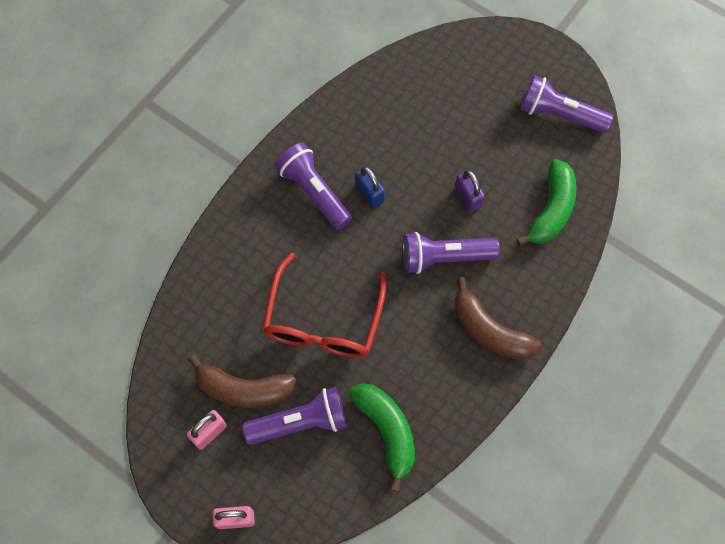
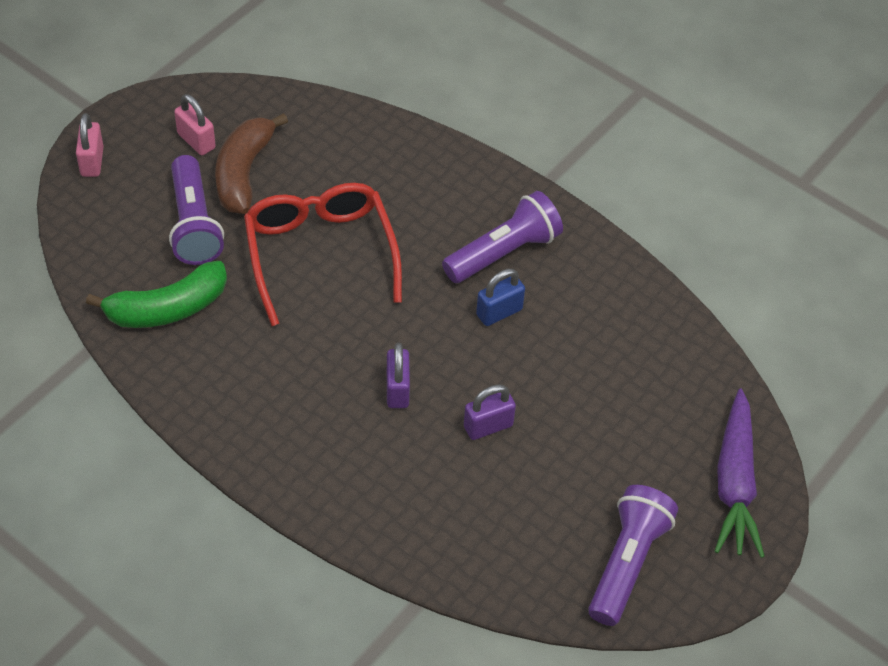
camera: 90 degrees right, 15 degrees down
(323, 322) = (319, 252): red glasses -> red glasses turned 60 degrees clockwise
(444, 257) = (397, 390): purple flashlight -> purple padlock
(489, 330) = (286, 432): brown banana -> none
(492, 54) = (735, 483): none -> purple carrot
(551, 210) = (463, 530): green banana -> none

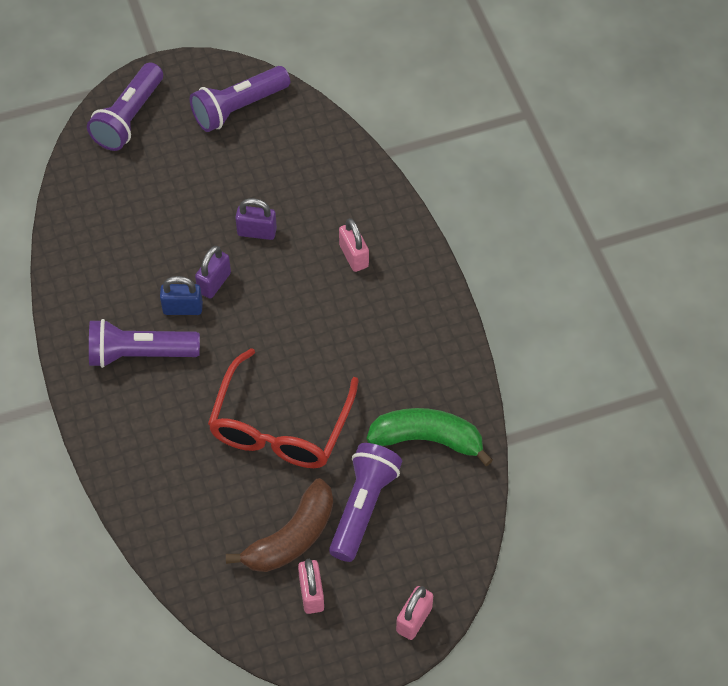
camera: 145 degrees left, 5 degrees up
(364, 453) = (353, 256): none -> pink padlock
(397, 390) = (299, 288): purple padlock -> purple padlock (214, 283)
(735, 483) = (129, 118): purple carrot -> purple flashlight

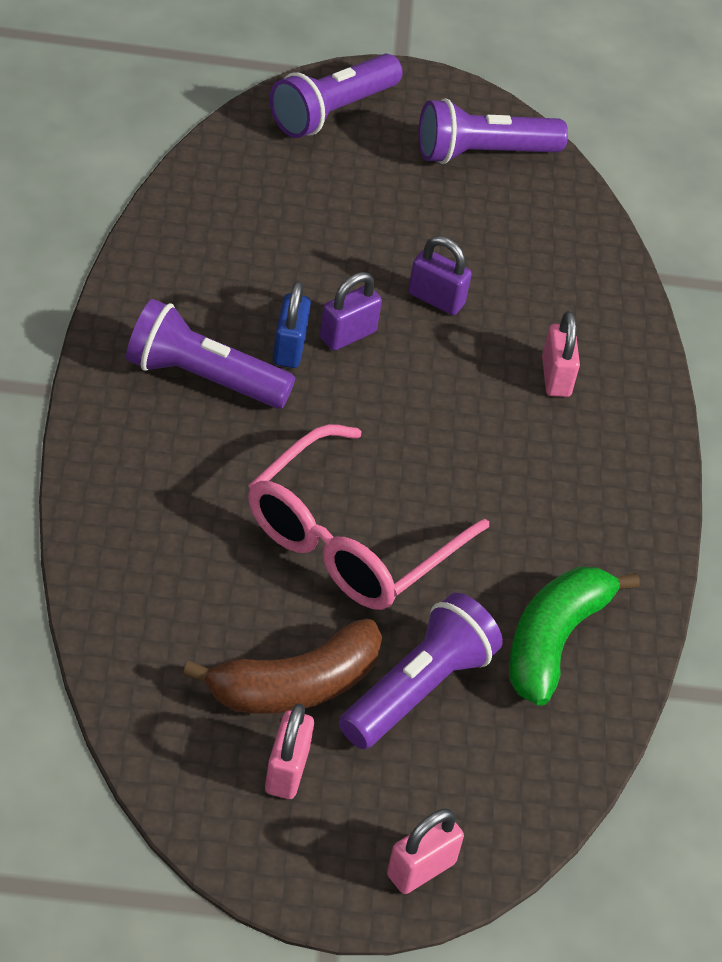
camera: 15 degrees right, 10 degrees down
(183, 308) = (289, 348): blue padlock -> blue padlock turned 75 degrees clockwise
(279, 428) = (348, 541): red glasses -> pink glasses
(427, 439) = (554, 641): green banana -> green banana turned 90 degrees counterclockwise

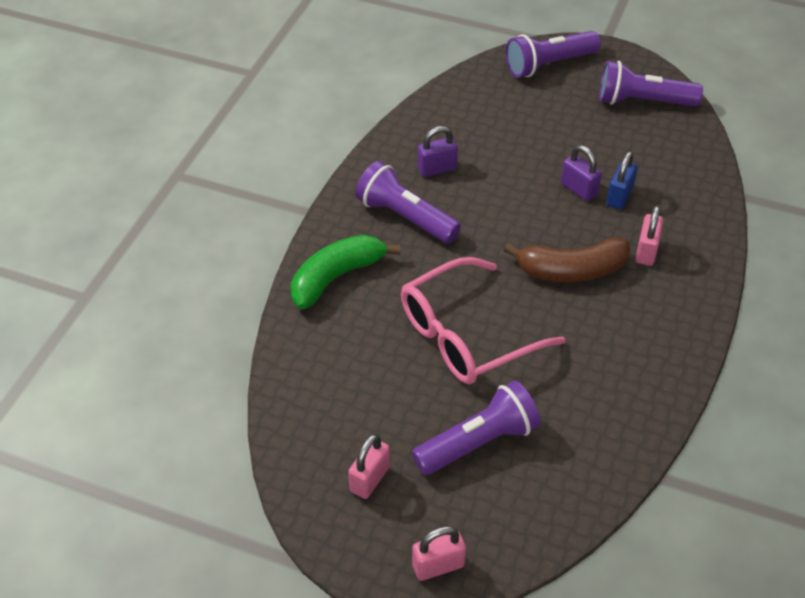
camera: 25 degrees right, 0 degrees up
(289, 348) = (468, 207): blue padlock -> blue padlock (619, 196)
(295, 685) = (395, 424): brown banana -> brown banana (571, 270)
(347, 335) = (510, 204): purple padlock -> purple padlock (437, 169)
(554, 641) = (586, 428): green banana -> green banana (336, 277)

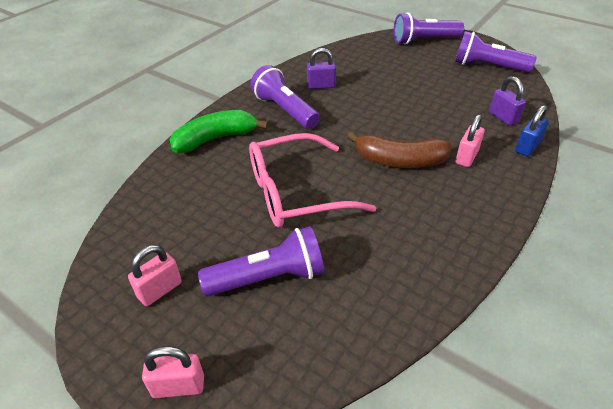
camera: 15 degrees right, 5 degrees down
(579, 189) = (423, 110): purple padlock -> purple padlock (503, 117)
(619, 196) = (454, 119): blue padlock -> blue padlock (527, 147)

